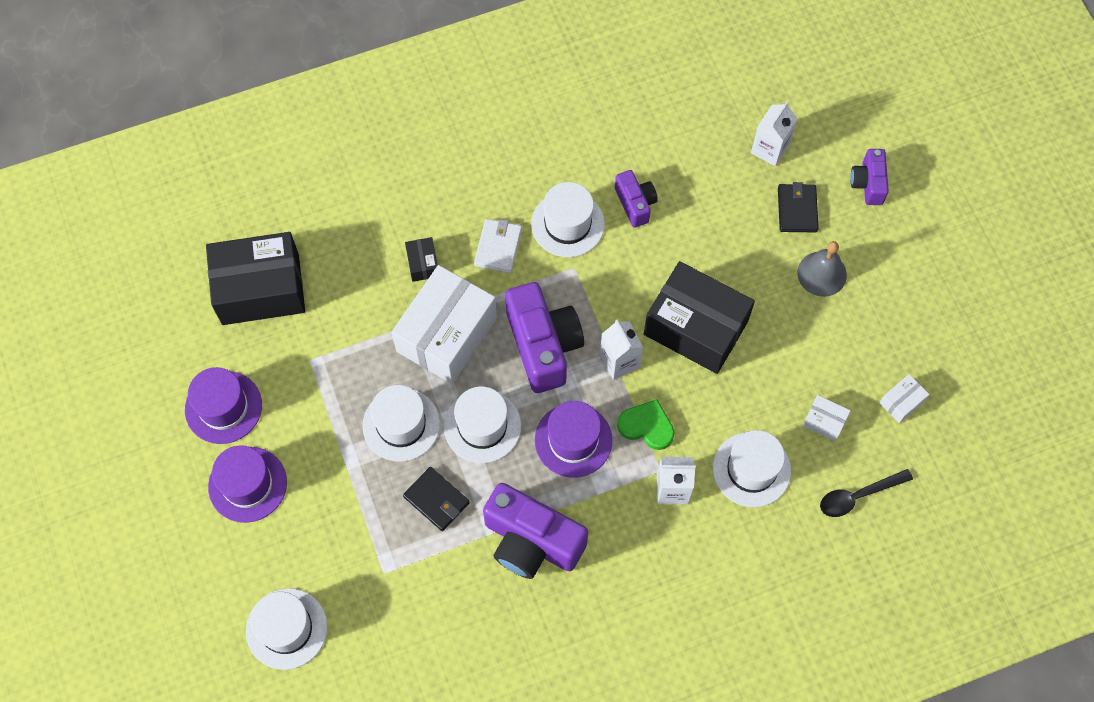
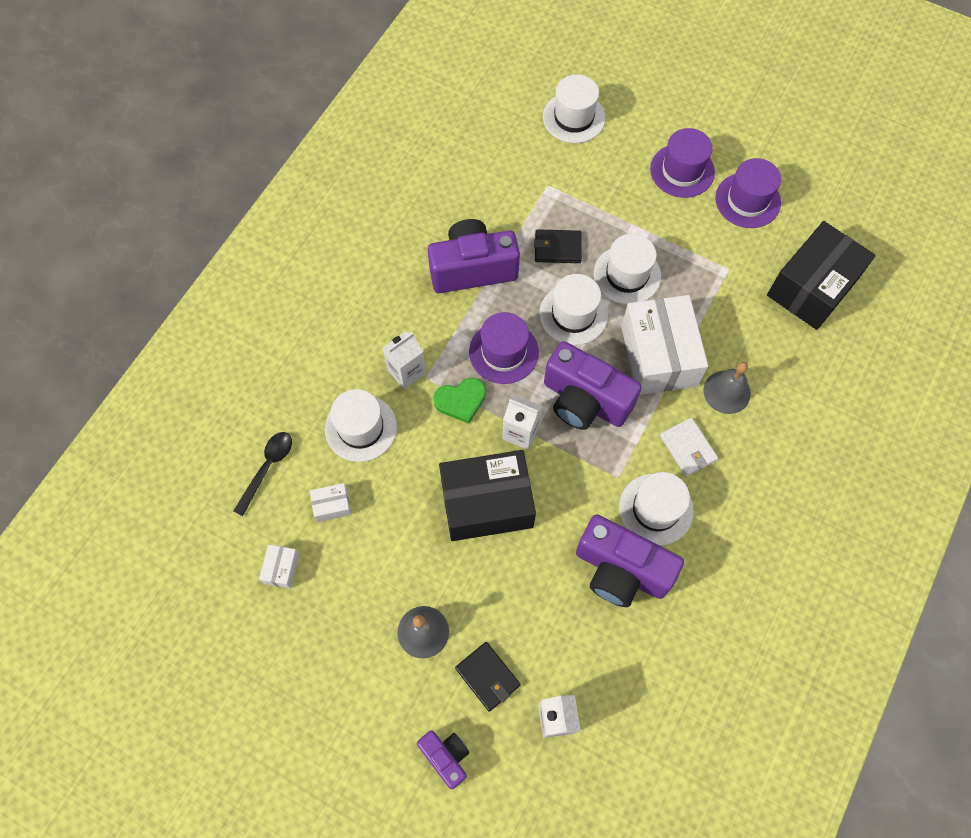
camera: 140 degrees right, 0 degrees up
(423, 264) = (727, 392): black box -> grey bell
(635, 204) = (621, 570): purple camera -> purple camera, size x1.86

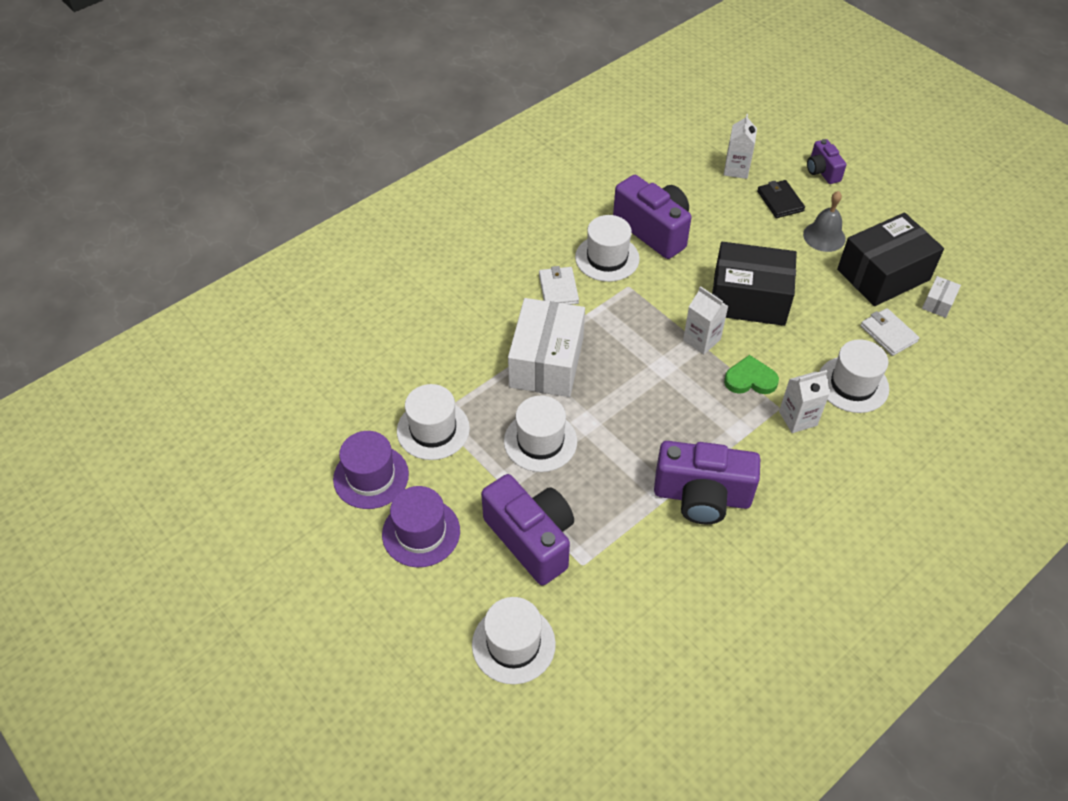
camera: 160 degrees left, 15 degrees down
(267, 468) = (947, 377): black spoon -> none
(332, 505) = (888, 334): white box -> white wallet
(503, 352) = (695, 408): purple hat -> none
(557, 248) = (601, 490): black wallet -> none
(573, 314) = (612, 421): white hat -> white hat (433, 429)
(584, 401) = (633, 347): purple camera -> purple camera (531, 539)
(727, 392) = (500, 318): grey bell -> none
(812, 287) = (366, 375): black box -> black box (883, 274)

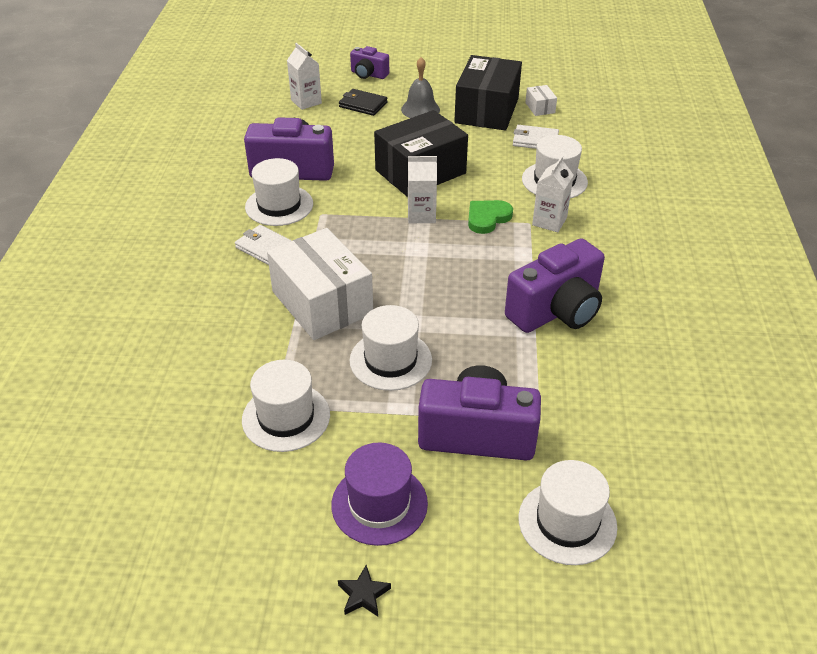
camera: 45 degrees left, 10 degrees down
(352, 578) = (363, 594): none -> black star
(371, 476) = (274, 497): purple hat -> none

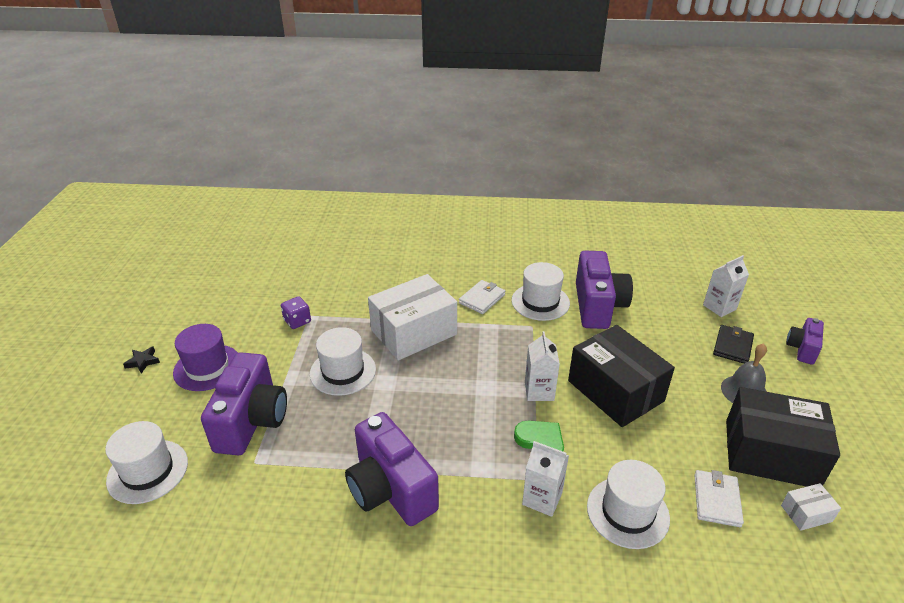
camera: 90 degrees right, 5 degrees down
(286, 417) = (297, 321): white hat -> purple dice

